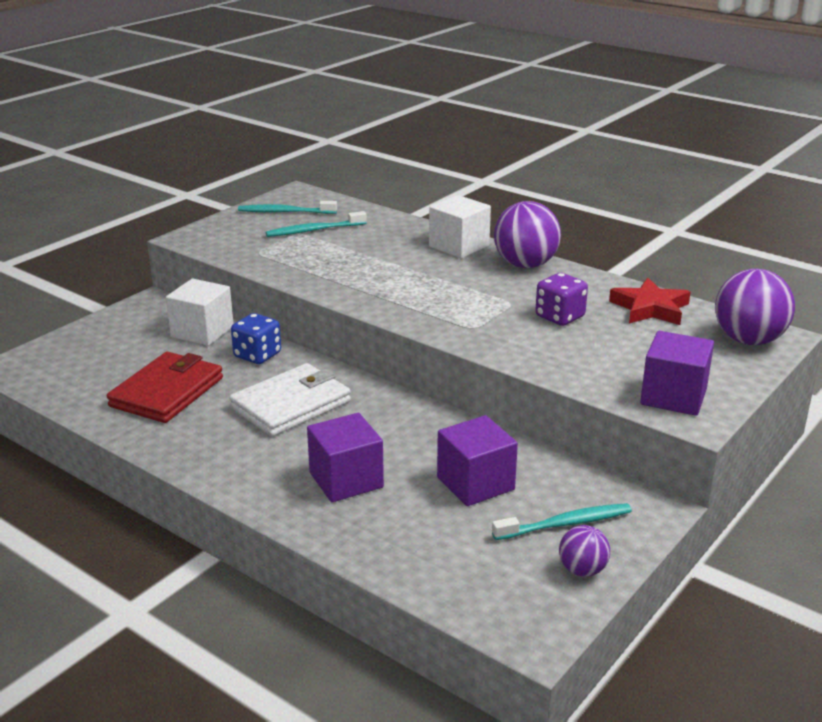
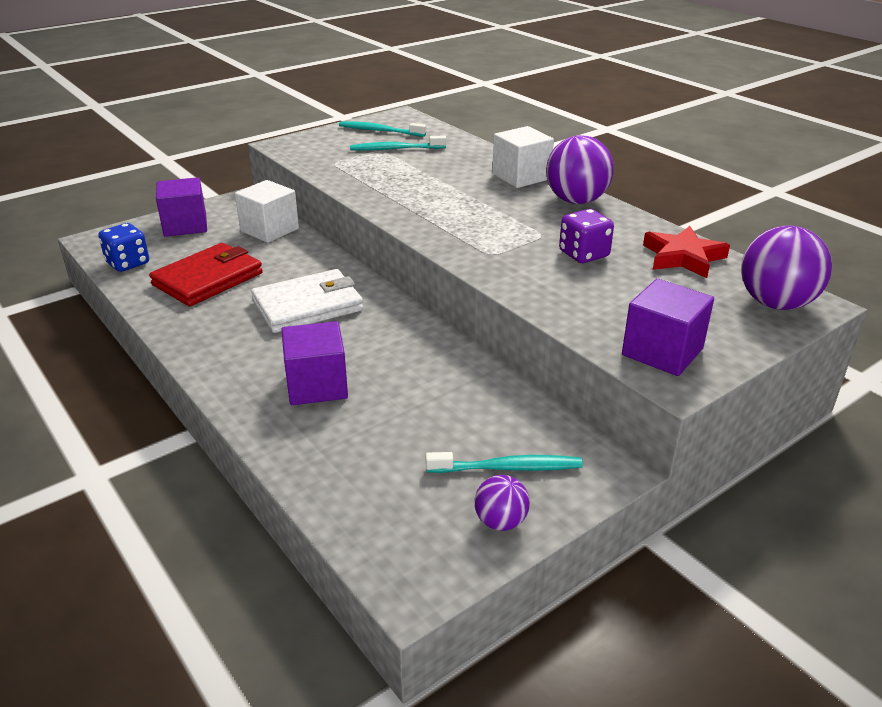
camera: 15 degrees right, 5 degrees up
(257, 355) = (304, 256): blue dice -> blue dice (128, 263)
(475, 483) = (438, 409): purple cube -> purple cube (185, 225)

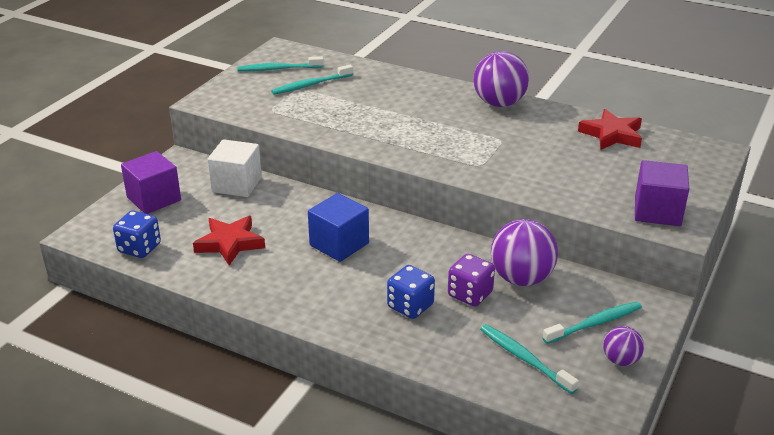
camera: 25 degrees left, 0 degrees up
(208, 279) = (230, 243): red wallet -> red star
(308, 306) = (339, 244): white wallet -> blue cube
(317, 385) = (410, 306): purple cube -> blue dice
(386, 480) = (524, 358): none -> turquoise toothbrush
(521, 177) = (438, 90): white cube -> none
(584, 254) = (544, 149): purple dice -> purple dice (470, 294)
(775, 303) = (696, 156): purple ball -> purple ball (521, 278)

